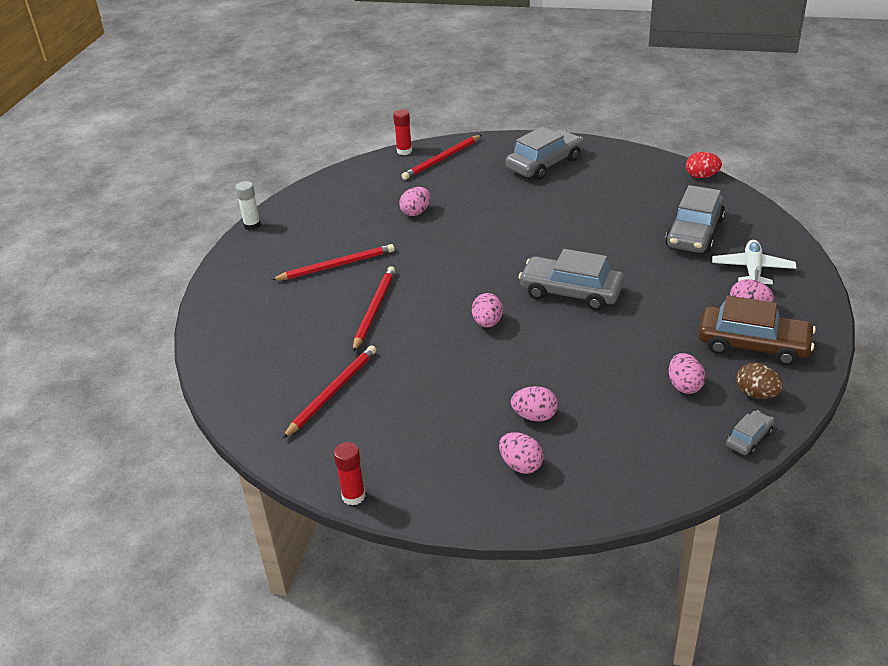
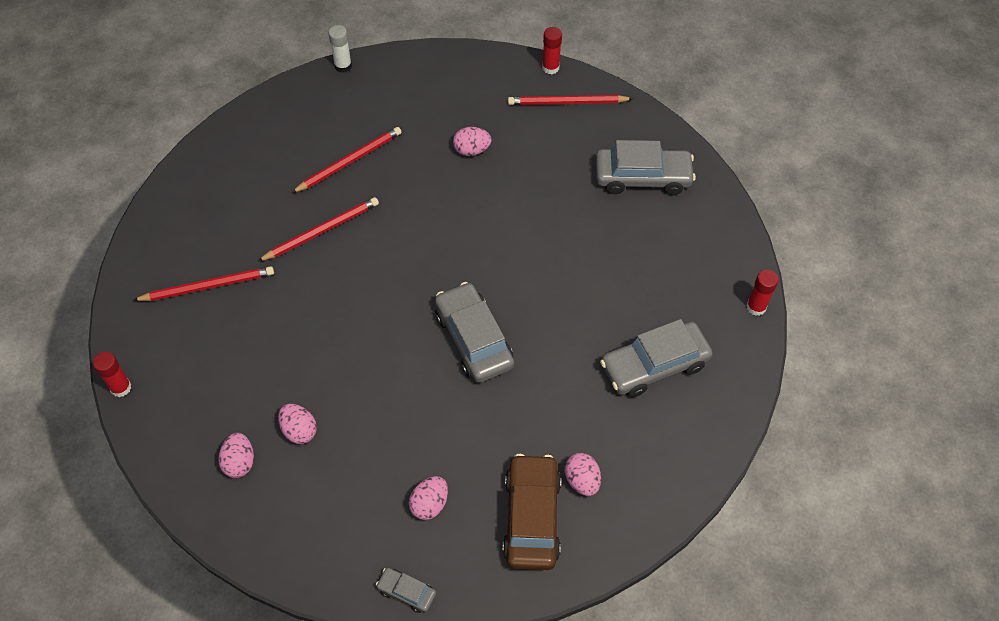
camera: 40 degrees right, 20 degrees up
(336, 265) = (349, 161): red pencil -> red pencil turned 60 degrees counterclockwise
(487, 323) = (378, 315): pink egg -> none
(701, 176) = (756, 307): red egg -> red glue stick
(749, 438) = (406, 592): grey car -> grey car turned 150 degrees counterclockwise
(752, 270) = (642, 447): white plane -> none
(753, 345) = (532, 517): brown car -> brown car turned 150 degrees counterclockwise
(756, 394) = (467, 562): brown egg -> none

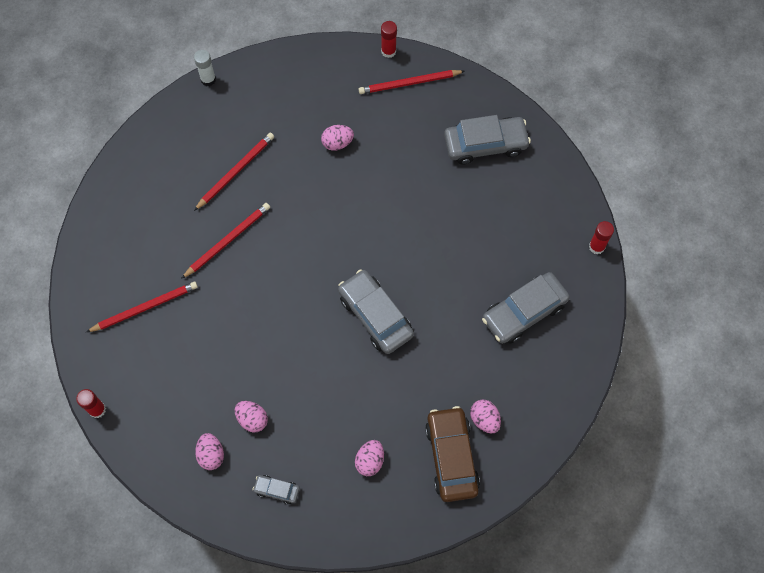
camera: 10 degrees left, 10 degrees up
(406, 592) = (367, 534): grey car -> grey car (277, 490)

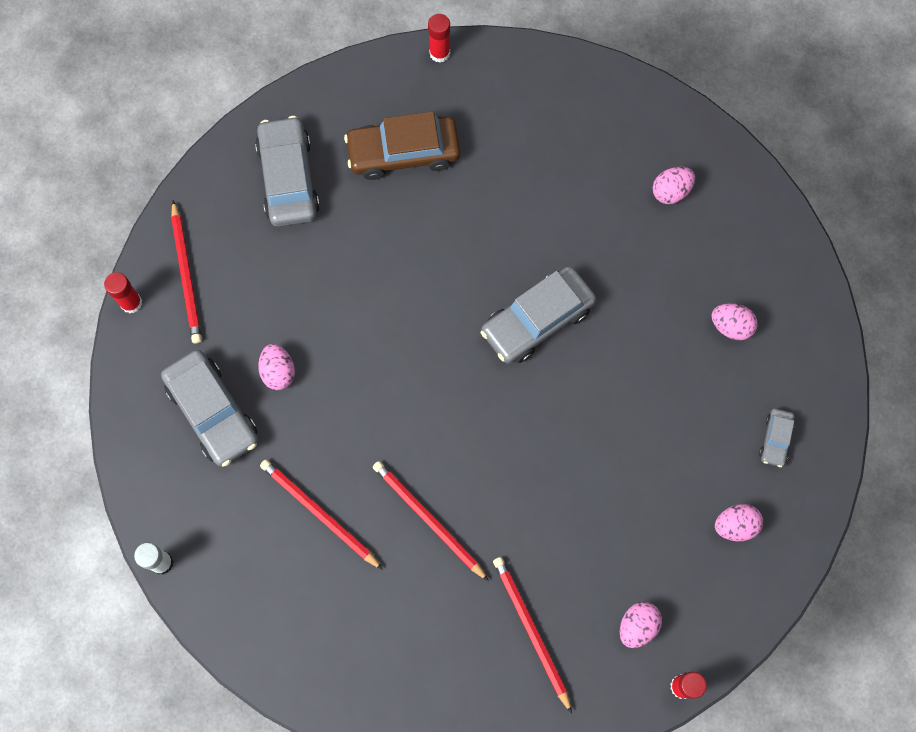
camera: 90 degrees left, 5 degrees up
(252, 419) = (685, 474): pink egg -> pink egg (637, 626)
(451, 457) = (719, 230): brown car -> brown car (403, 153)
(524, 312) = (529, 141): grey car -> grey car (213, 412)

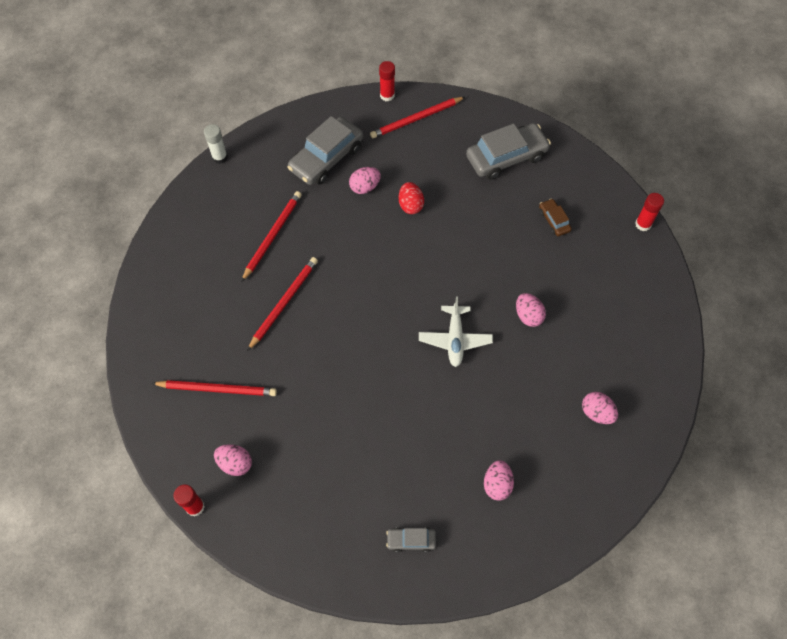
camera: 75 degrees right, 10 degrees down
(326, 320) = (410, 205): none -> red egg
(403, 153) = (554, 220): brown car -> brown car, size x0.49
(531, 631) = (217, 389): red pencil -> red pencil turned 45 degrees clockwise
(537, 320) = (455, 339): grey car -> white plane
(735, 525) = (330, 522): pink egg -> pink egg (528, 316)

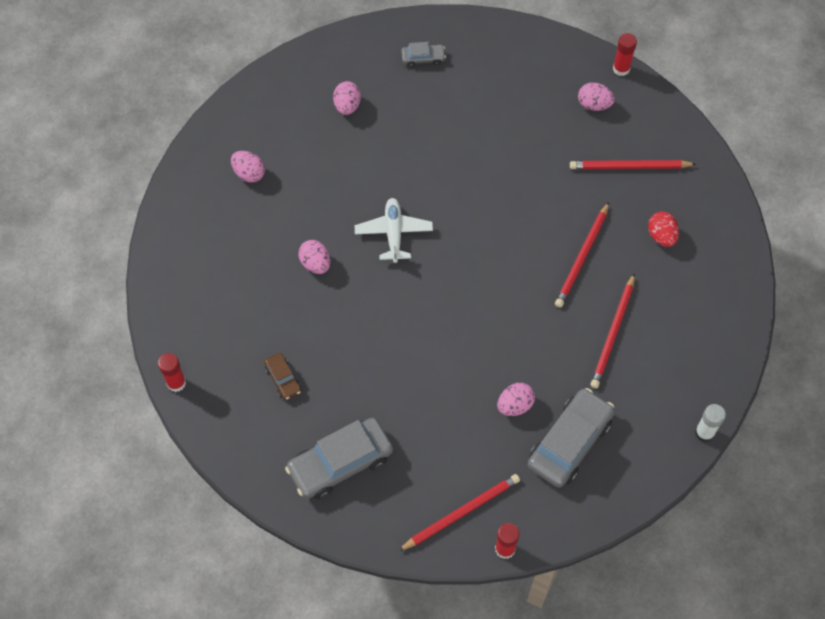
camera: 175 degrees right, 0 degrees up
(410, 205) = (456, 385): red egg -> red egg (661, 236)

